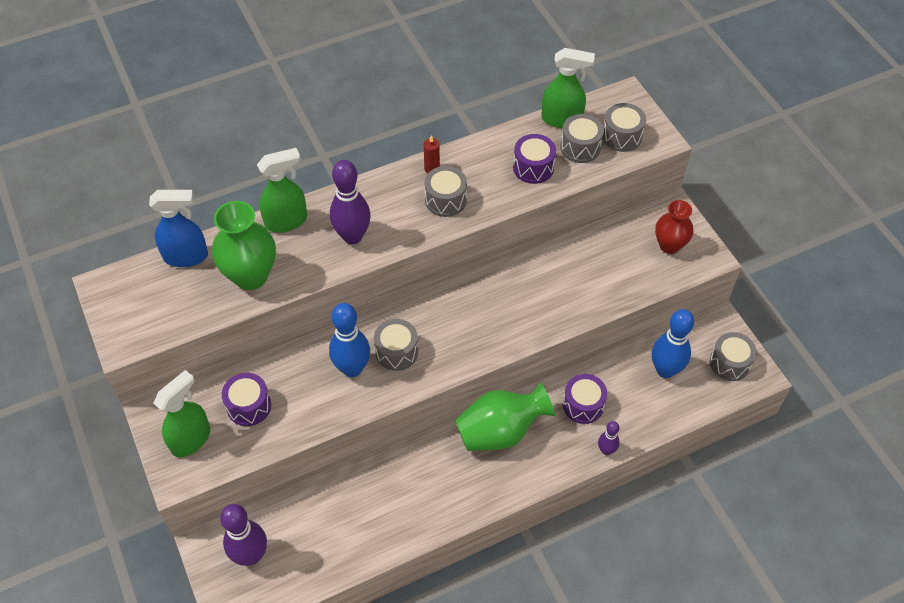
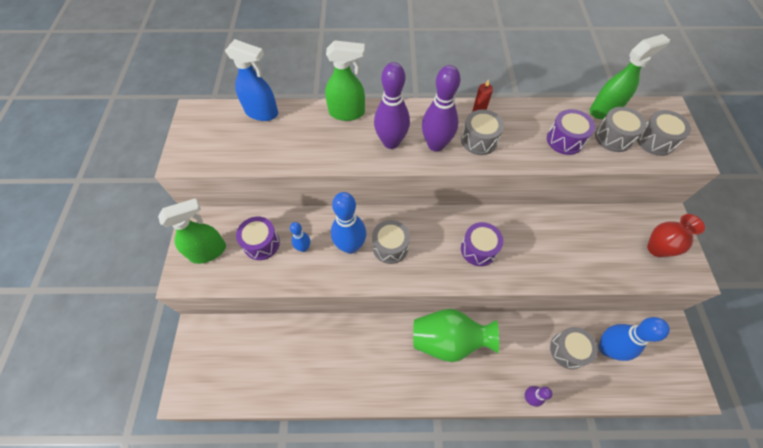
camera: 25 degrees right, 5 degrees up
(251, 276) = (299, 144): green vase -> none
(251, 555) = (221, 354): purple bowling pin -> purple bowling pin (436, 145)
(300, 391) = (303, 248): none -> blue bowling pin
(562, 119) = (605, 110): green spray bottle -> green spray bottle turned 60 degrees counterclockwise
(583, 405) = (524, 348): purple drum -> purple drum (478, 249)
(729, 363) = (667, 367): grey drum -> grey drum (568, 350)

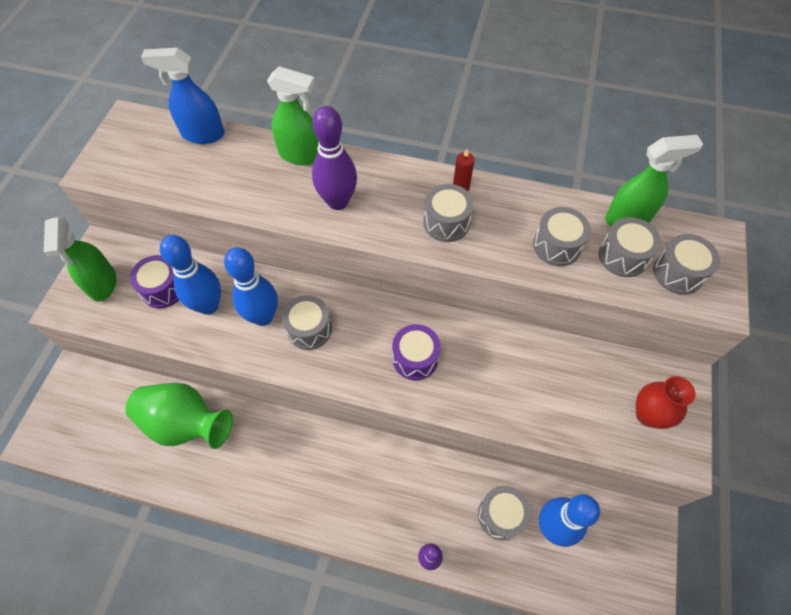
camera: 15 degrees right, 0 degrees up
(208, 251) = (102, 284): green spray bottle -> green spray bottle turned 90 degrees clockwise
(262, 112) = (202, 134): blue spray bottle -> blue spray bottle turned 150 degrees clockwise
(303, 248) = (208, 305): blue bowling pin -> blue bowling pin, size x1.88
(436, 145) = (390, 216): purple bowling pin -> none
(448, 340) = (356, 462): green vase -> green vase (186, 424)
(565, 140) = (557, 246): purple drum -> grey drum

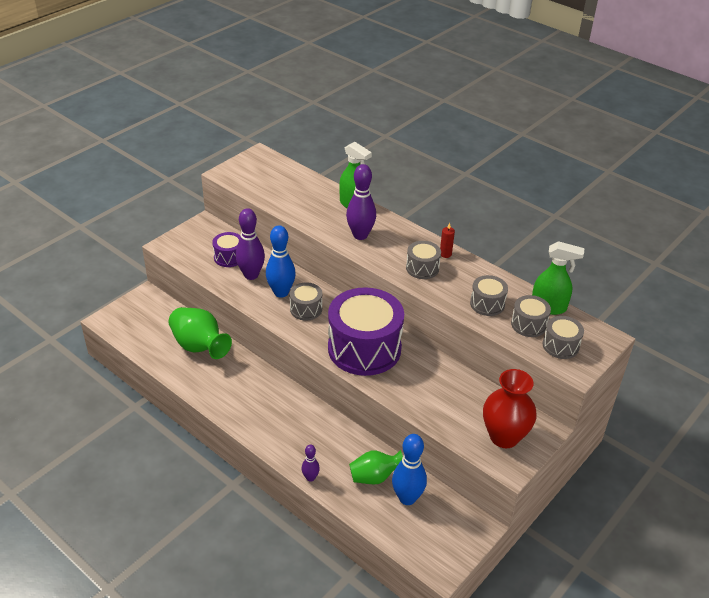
camera: 25 degrees right, 20 degrees down
(102, 284) = (194, 242): green spray bottle -> none
(202, 134) = (299, 175): blue spray bottle -> none
(208, 305) = (251, 275): blue bowling pin -> purple bowling pin
(415, 358) = (364, 348): purple drum -> purple drum, size x2.17
(501, 515) = (375, 477): grey drum -> green vase
(648, 415) = (504, 437): red vase -> red vase, size x1.50

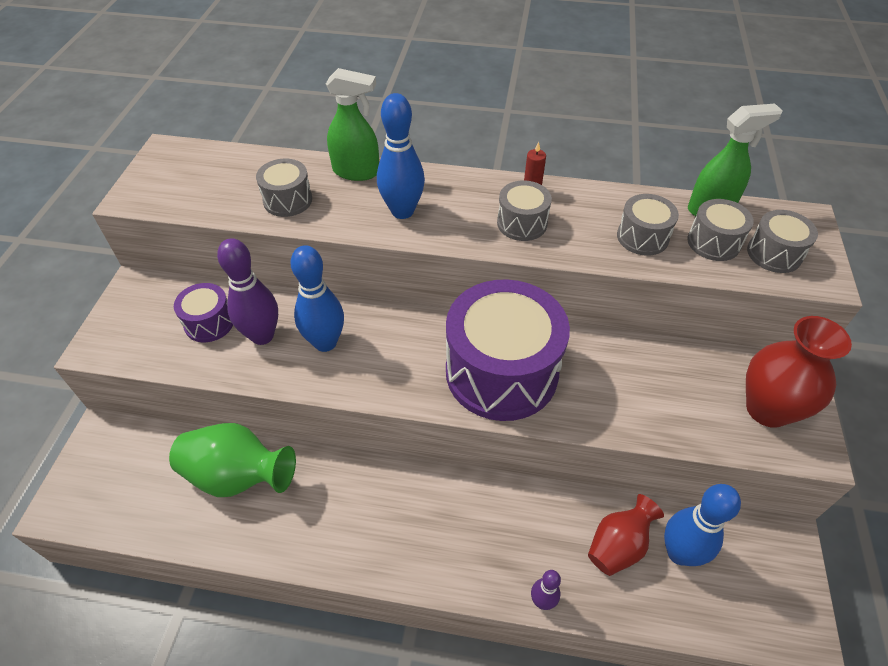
camera: 30 degrees left, 10 degrees up
(306, 309) = (379, 351): grey drum -> grey drum (288, 200)
(360, 235) = (402, 211): purple bowling pin -> blue bowling pin
(375, 477) = (618, 545): green vase -> red vase

